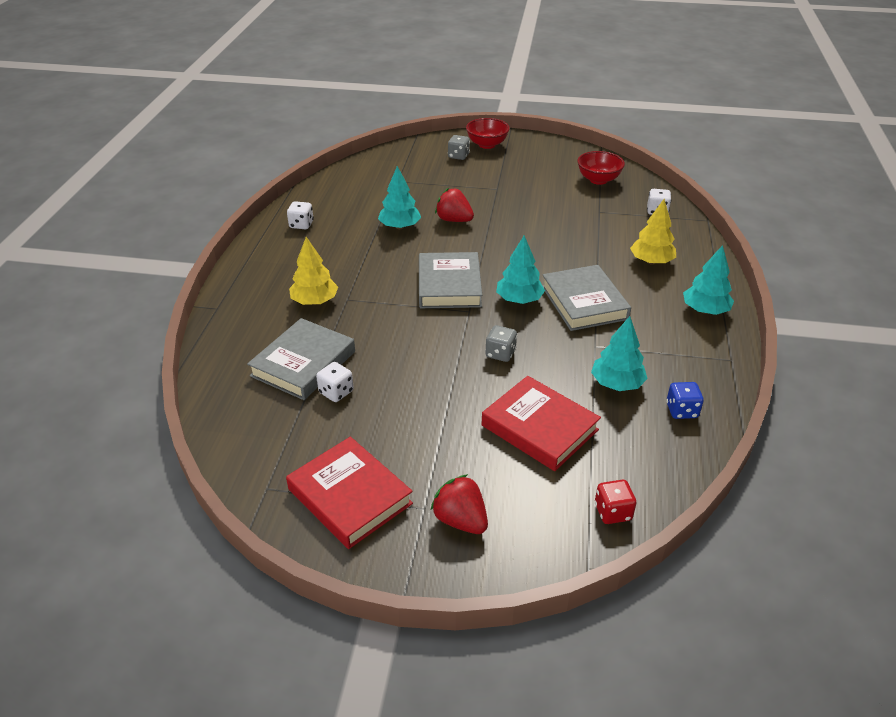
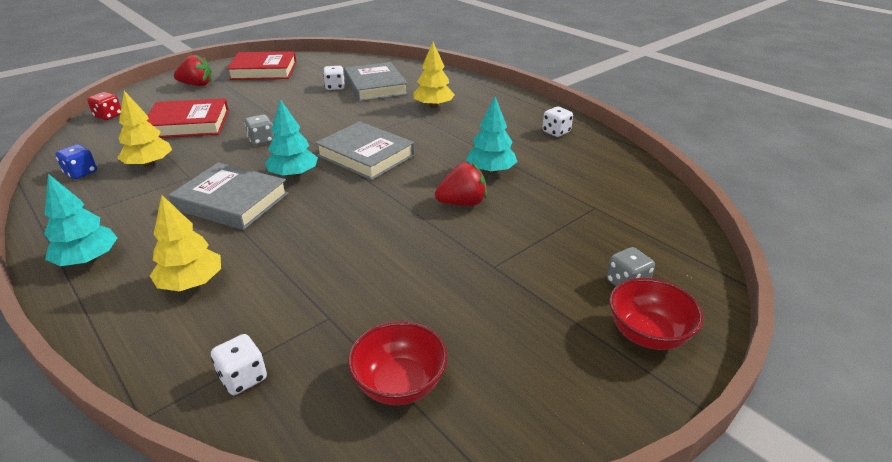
camera: 130 degrees right, 5 degrees down
(616, 383) = (149, 164): turquoise tree -> yellow tree

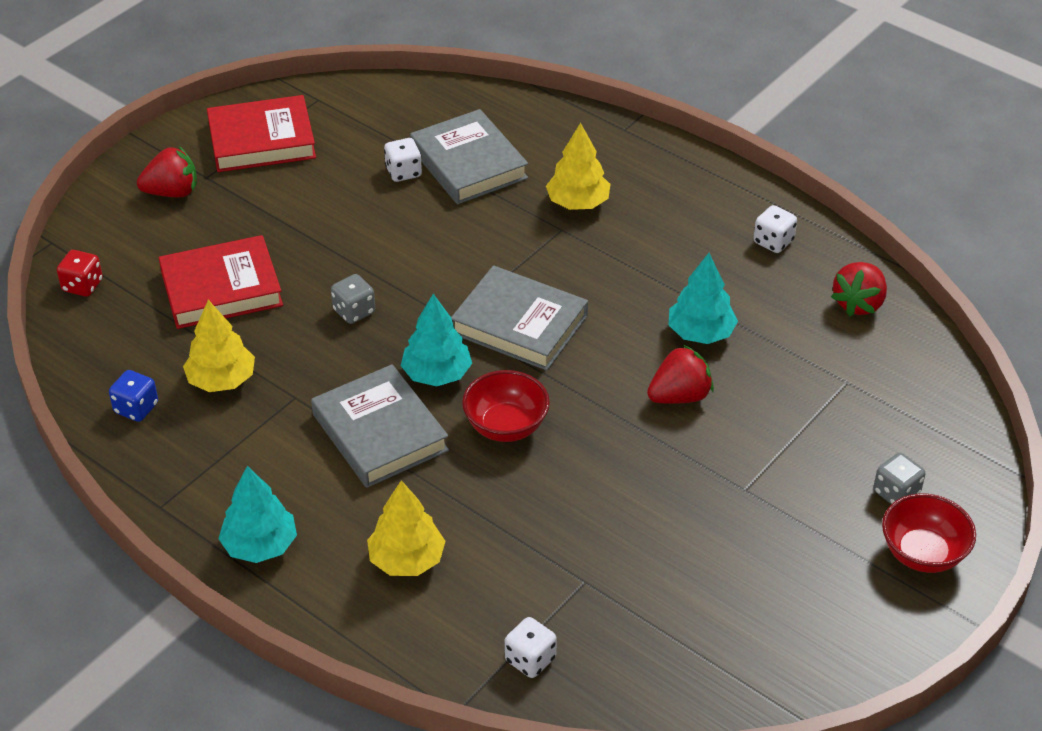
camera: 10 degrees left, 10 degrees up
(231, 202) = (379, 432): grey book -> grey book turned 45 degrees clockwise
(399, 384) = (688, 643): red bowl -> red bowl (506, 426)
(611, 166) = (858, 303): none -> red strawberry

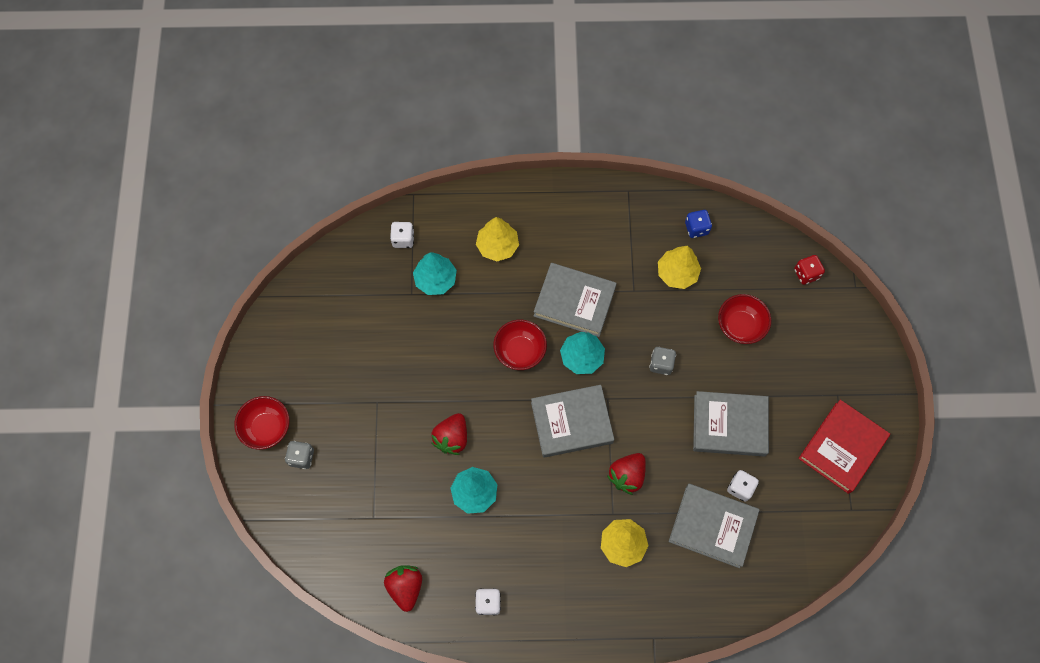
camera: 140 degrees right, 25 degrees up
(172, 192) = (840, 369): red strawberry -> red strawberry (627, 475)
(221, 288) = (740, 326): red book -> red bowl
(260, 545) = (566, 205): turquoise tree -> turquoise tree (435, 279)
(349, 220) = (729, 425): none -> grey book

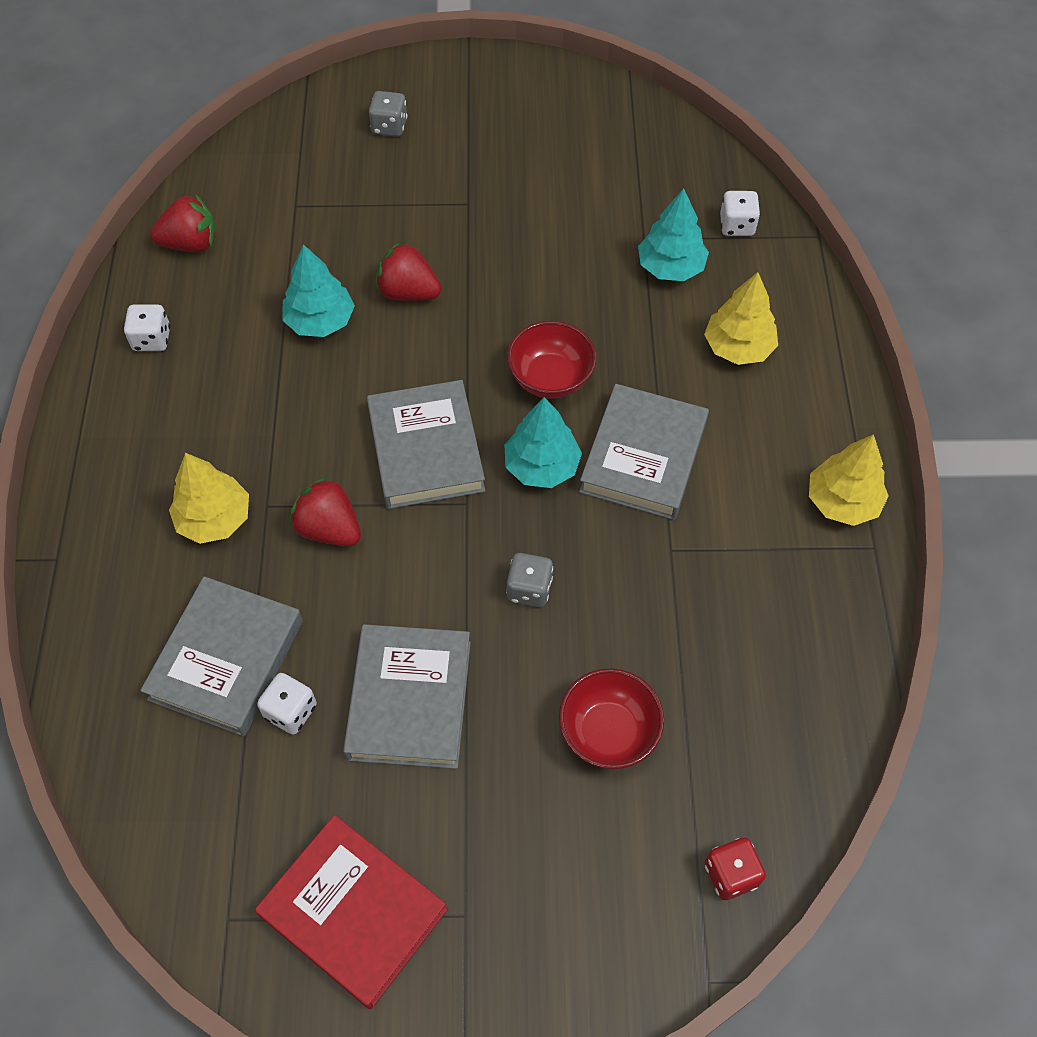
camera: 90 degrees right, 10 degrees down
(267, 428) = (434, 89): red bowl -> none
(677, 273) = (711, 624): yellow tree -> yellow tree (842, 501)
(696, 228) = (810, 663): blue dice -> none

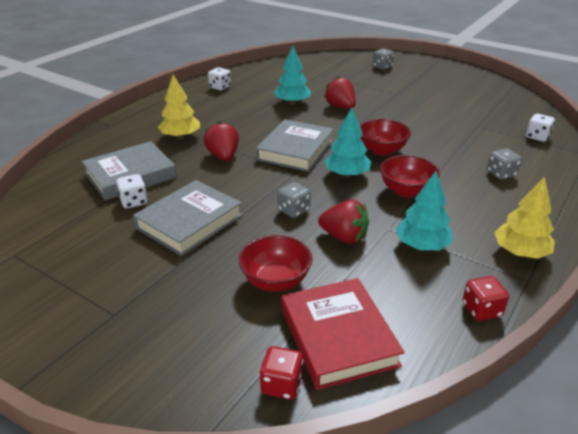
camera: 35 degrees right, 25 degrees down
(191, 243) = (265, 71): red strawberry -> red strawberry (344, 237)
(353, 913) = (65, 283): red book -> red book (338, 337)
(643, 457) = (406, 191): grey book -> red bowl
(670, 267) = (484, 138): turquoise tree -> turquoise tree (422, 245)
(738, 347) = (501, 174): yellow tree -> grey dice
(854, 629) = (481, 310): none -> red dice

